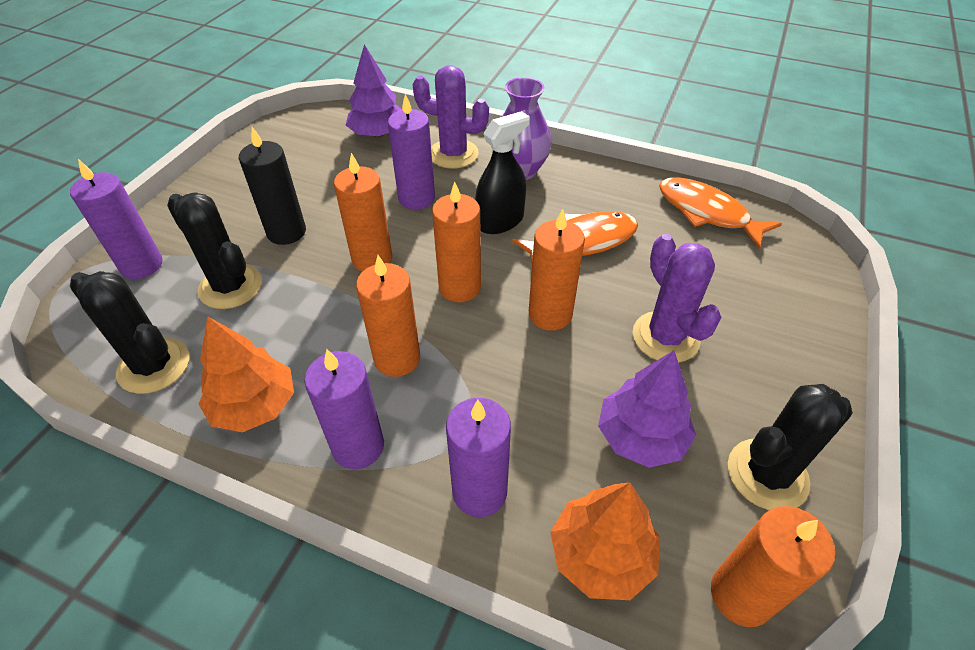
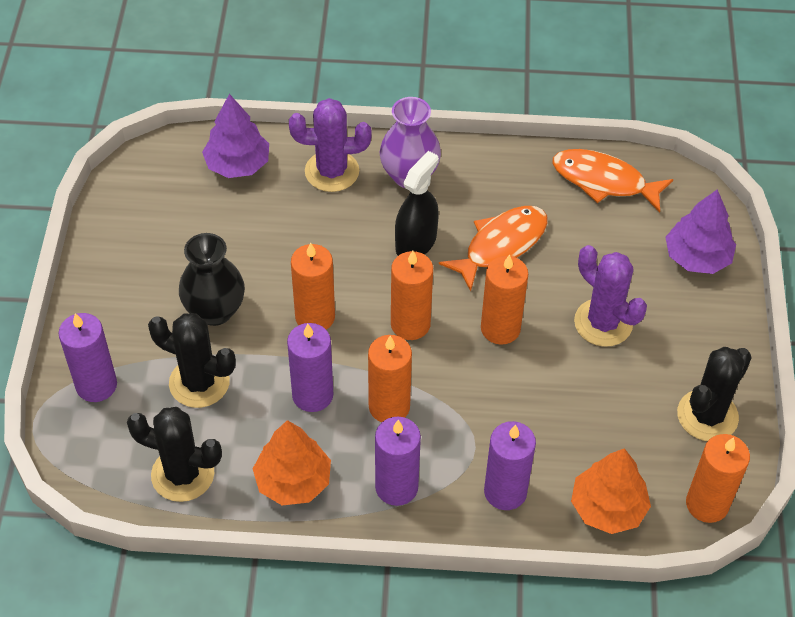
camera: 20 degrees left, 5 degrees up
(286, 232) = (215, 311): black candle -> black vase
(416, 198) = (322, 237): purple candle -> purple candle (312, 395)
(641, 437) = (609, 414): purple tree -> purple tree (697, 257)

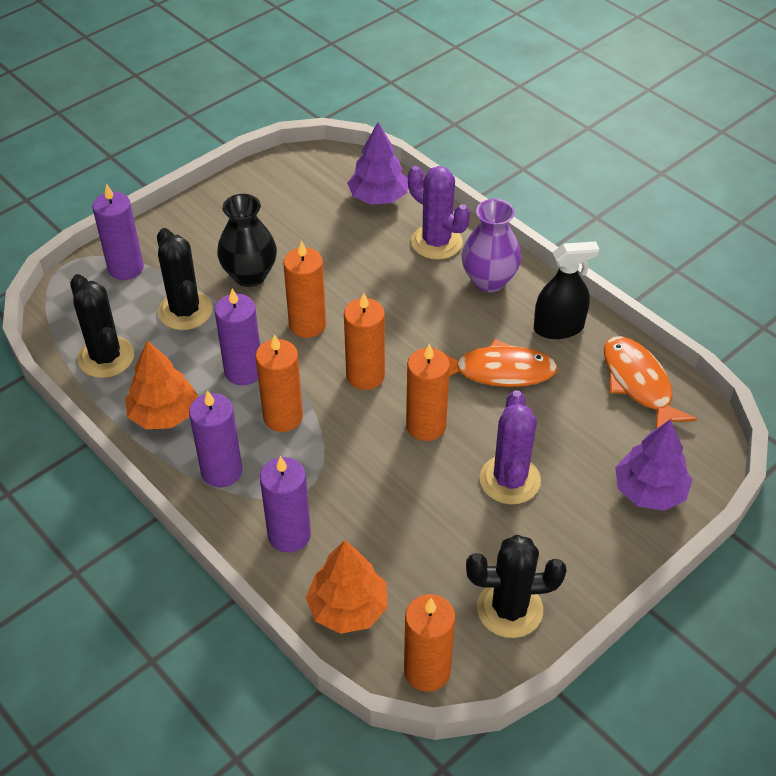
camera: 45 degrees right, 5 degrees down
(416, 242) = (437, 326): black spray bottle -> black spray bottle (558, 327)

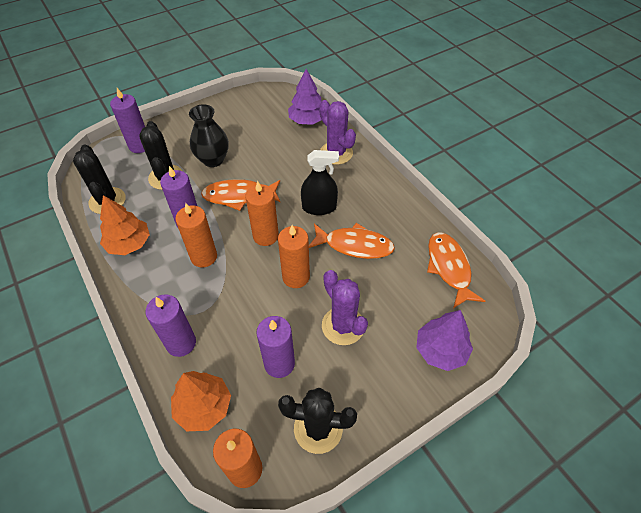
camera: 10 degrees right, 5 degrees up
(221, 471) = (152, 289): purple candle -> purple candle (279, 363)
(307, 324) = (239, 196): orange candle -> orange fish
(489, 280) = (363, 182): purple vase -> none
(510, 480) = (343, 326): purple cactus -> purple cactus turned 45 degrees counterclockwise
(558, 327) = (402, 220): black spray bottle -> black spray bottle (319, 207)

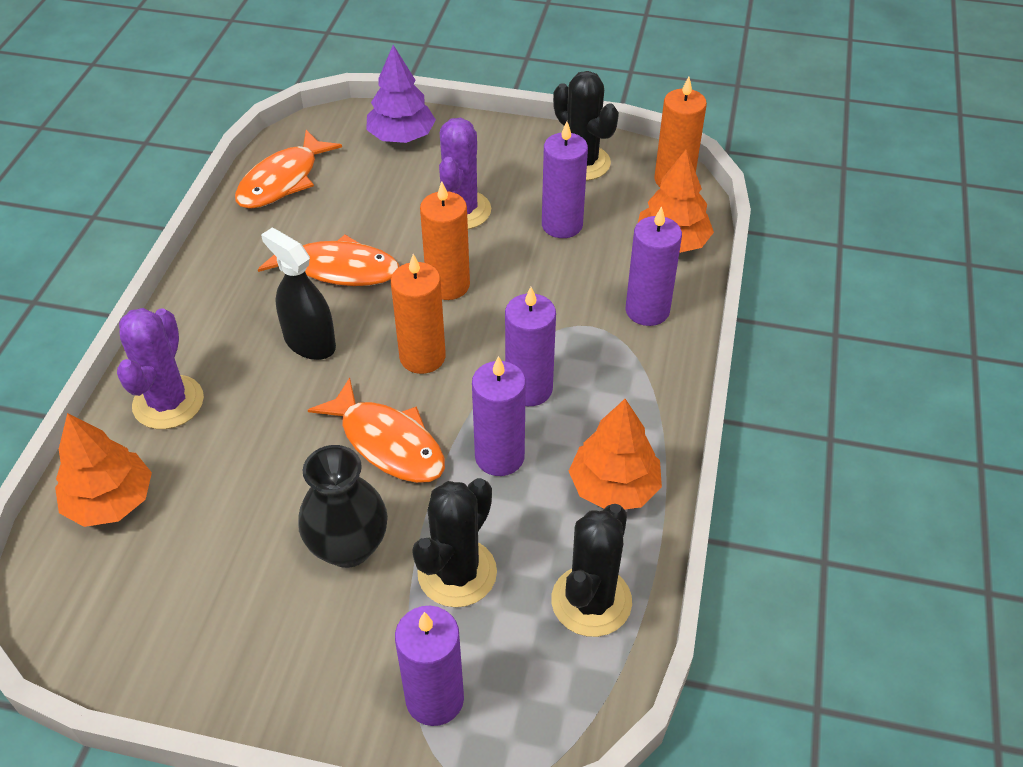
camera: 135 degrees left, 5 degrees down
(204, 257) = (529, 389): orange candle -> purple candle
(307, 120) = (110, 501): purple tree -> orange tree
(354, 245) = (338, 269): orange fish -> orange fish turned 135 degrees clockwise

